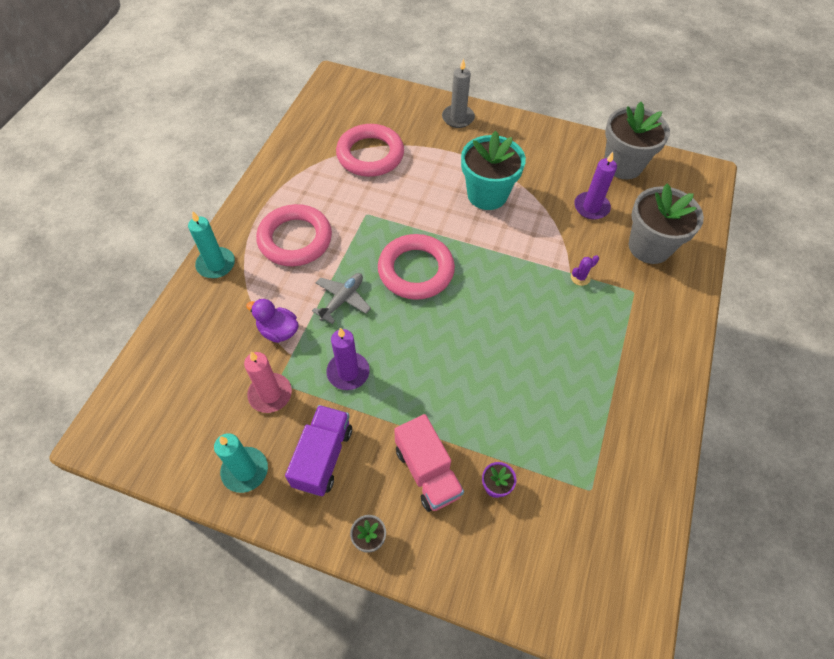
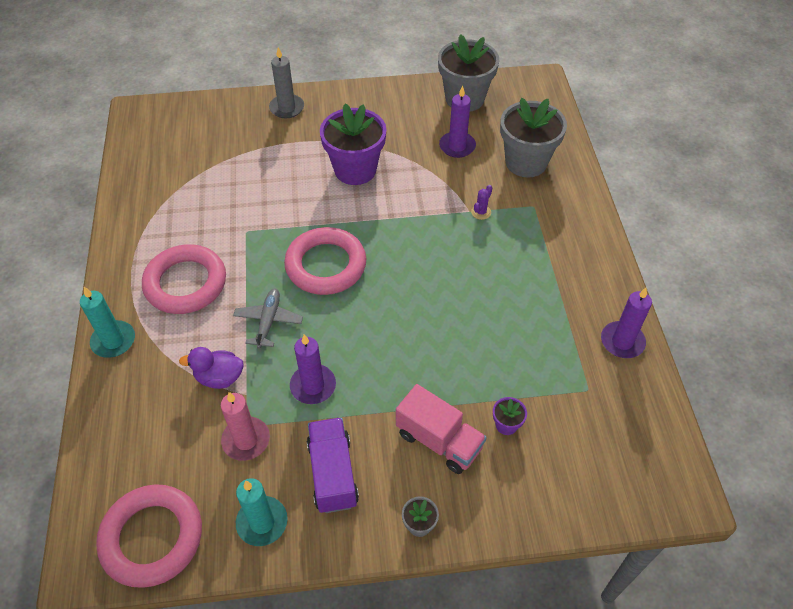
camera: 25 degrees left, 5 degrees down
(370, 155) = (217, 173): pink ring -> pink ring (152, 538)
(487, 195) = (355, 170): turquoise flower pot -> purple flower pot
(650, 459) = (622, 341): none -> purple candle

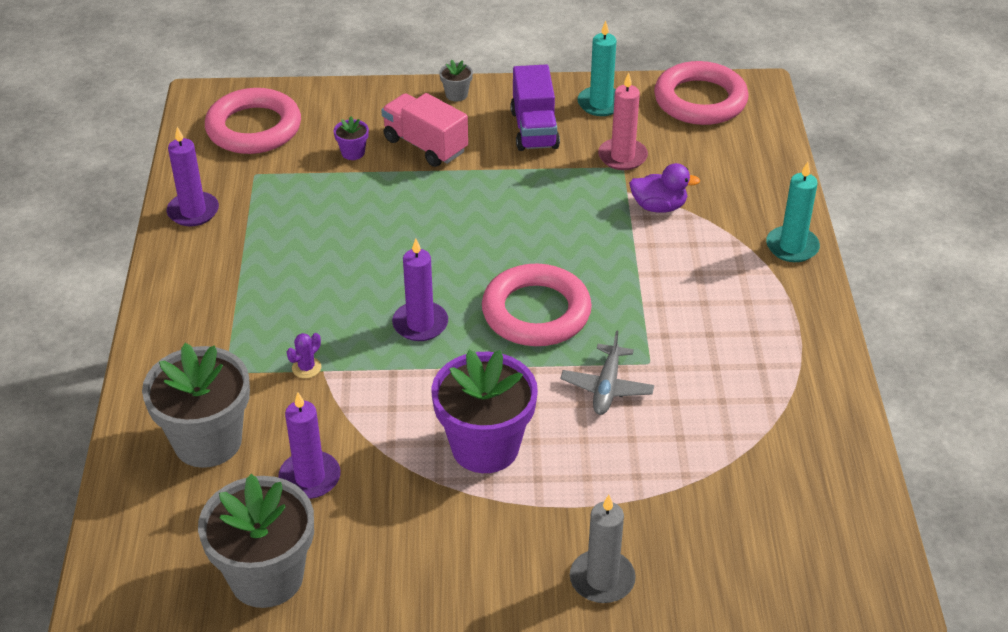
camera: 175 degrees left, 10 degrees down
(186, 283) = (720, 302): pink ring -> pink ring (254, 128)
(268, 321) = (608, 255): grey plane -> grey plane (607, 387)
(313, 386) = (553, 194): purple candle -> purple candle (420, 324)

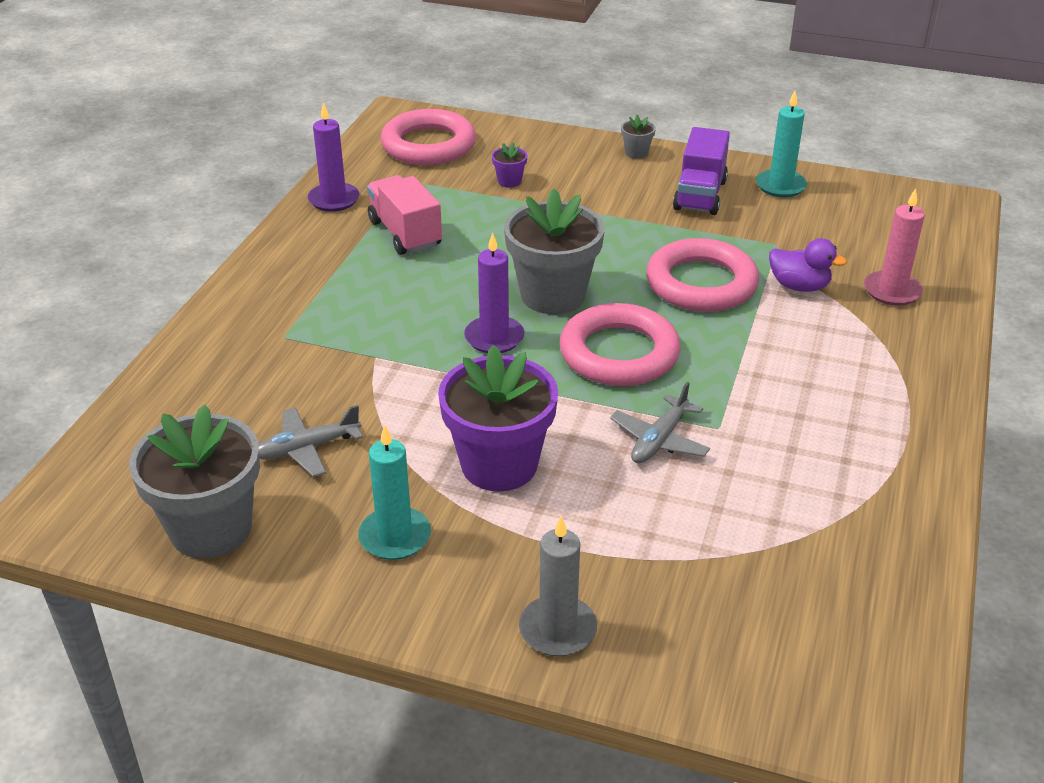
camera: 20 degrees right, 5 degrees down
(208, 441) = (230, 392): grey flower pot -> grey flower pot (553, 295)
(306, 368) = (361, 351): purple cactus -> none
(310, 478) = (307, 449): purple candle -> grey plane
(425, 145) = (583, 188): pink truck -> pink truck (405, 233)
(622, 156) = (781, 235): pink candle -> pink candle (892, 291)
(700, 100) = (889, 202): pink ring -> pink ring (701, 283)
(792, 247) = (934, 353): turquoise candle -> turquoise candle (395, 537)

